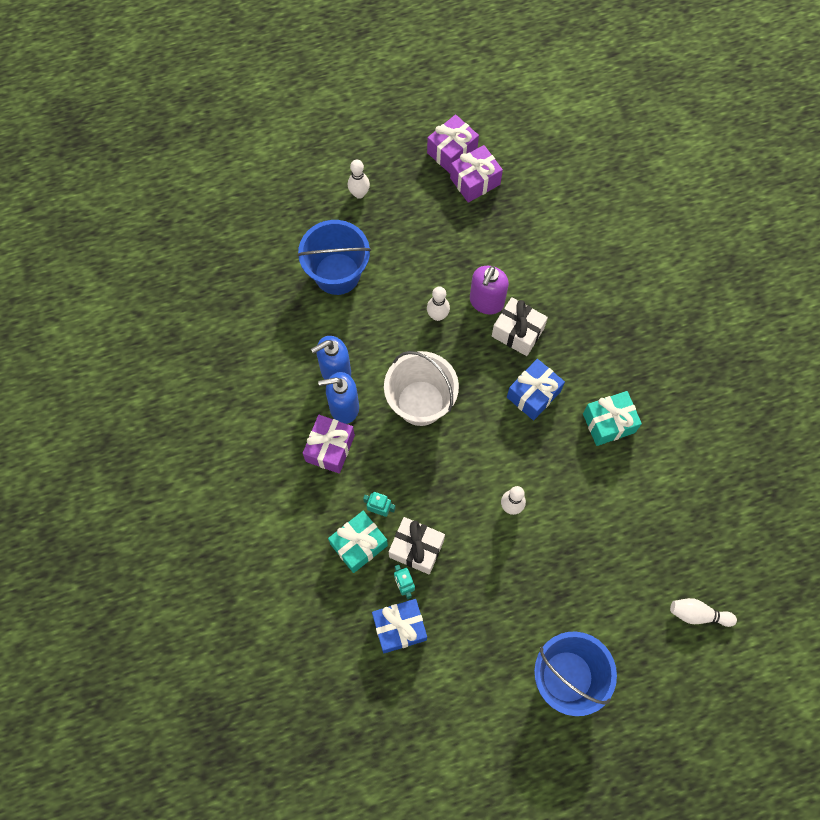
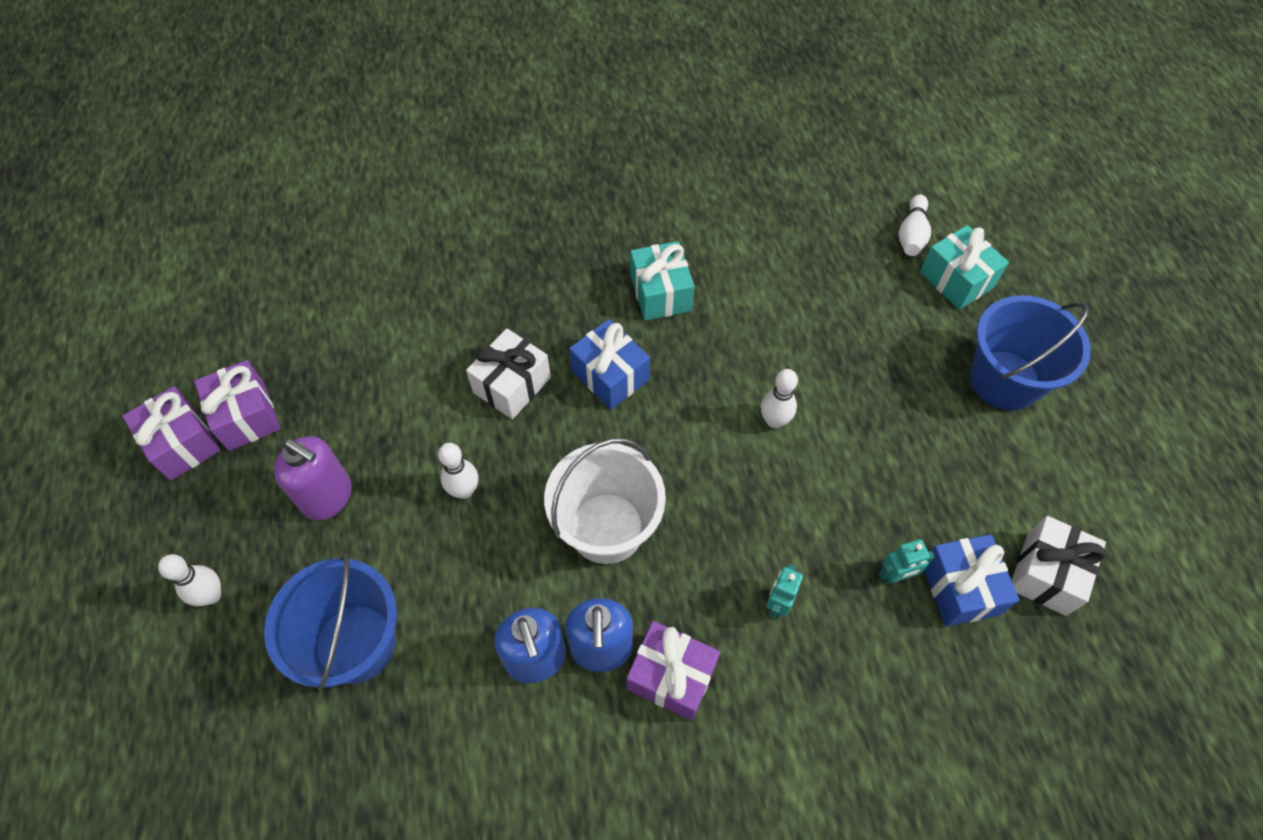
camera: 85 degrees left, 10 degrees down
(359, 545) = (834, 640): turquoise gift -> turquoise gift (956, 280)
(416, 548) = (838, 553): white gift -> white gift (1046, 573)
(486, 302) = (455, 420): purple soap dispenser -> purple soap dispenser (328, 497)

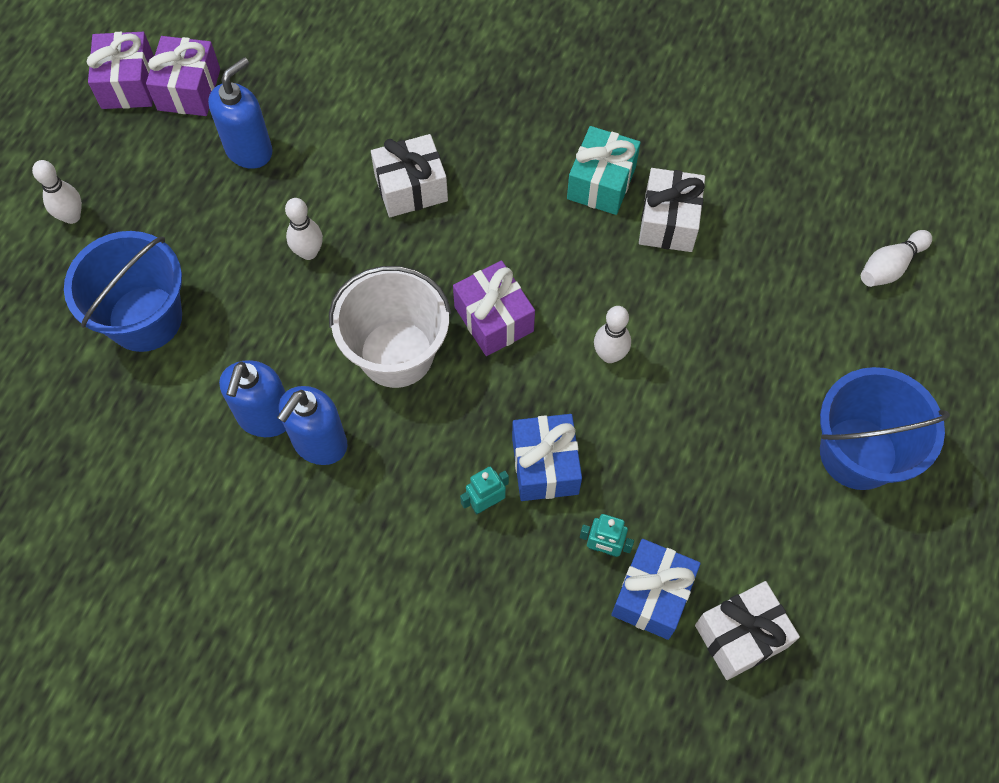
camera: 35 degrees right, 5 degrees up
(328, 497) = (203, 193): purple soap dispenser -> none
(343, 435) = (249, 150): none -> blue soap dispenser
(610, 375) = (499, 229): blue gift -> blue gift (545, 466)
(671, 676) = (356, 500): purple gift -> purple gift (494, 319)
(734, 293) = (668, 222): none -> white gift
(956, 280) = (896, 335): turquoise gift -> none

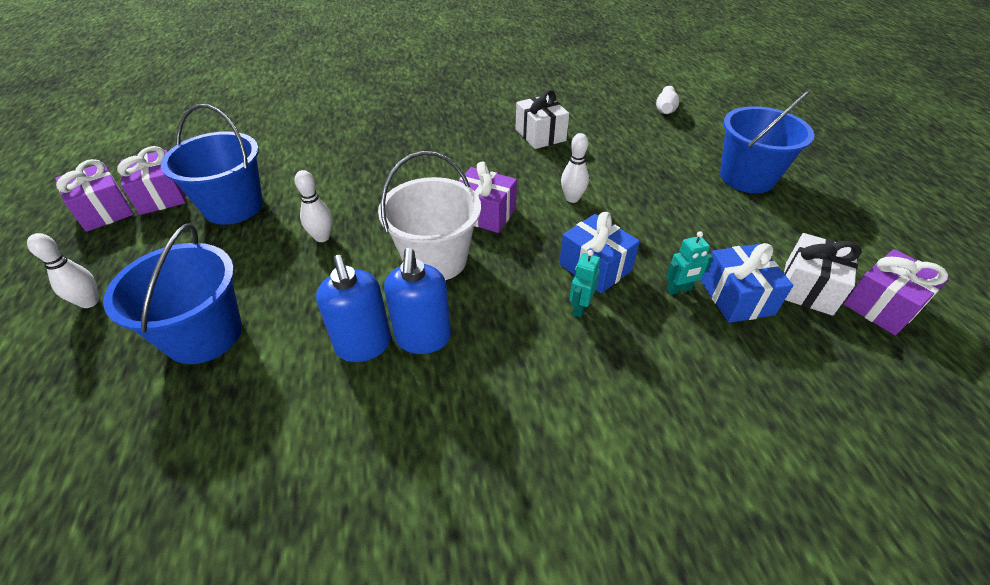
camera: 35 degrees left, 20 degrees down
(249, 150) = (233, 206): blue soap dispenser -> blue bucket
(411, 188) = (370, 180): white gift -> none
(601, 183) = (486, 135): turquoise gift -> none
(794, 707) = (882, 306): none -> purple gift

